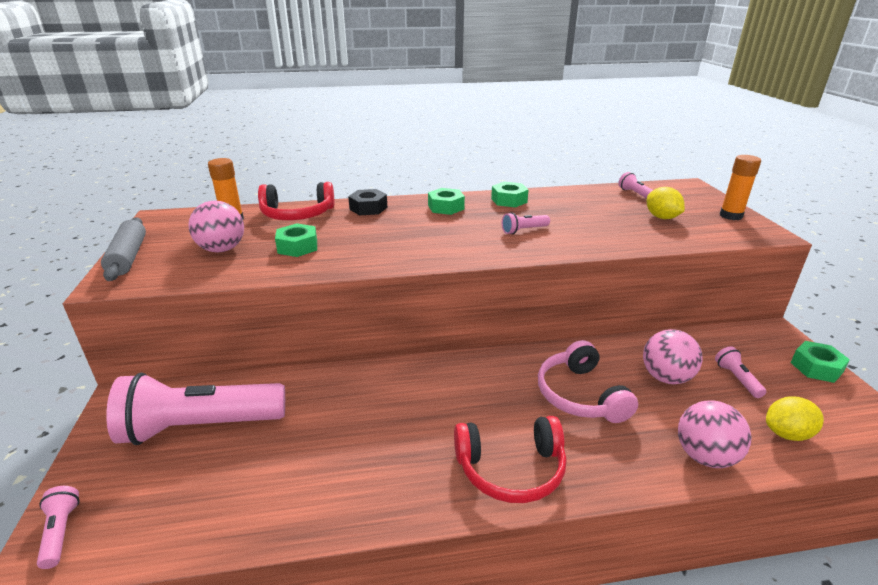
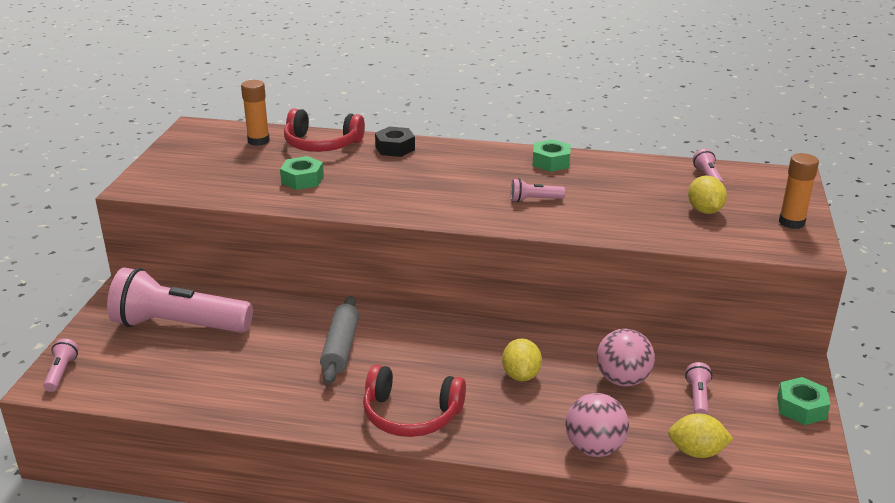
camera: 20 degrees right, 0 degrees up
(128, 257) = (156, 165): grey rolling pin -> grey rolling pin (341, 347)
(222, 249) = (235, 171): pink ball -> none
(446, 207) = (475, 159): green nut -> none
(580, 395) = (521, 375): pink headphones -> yellow lemon

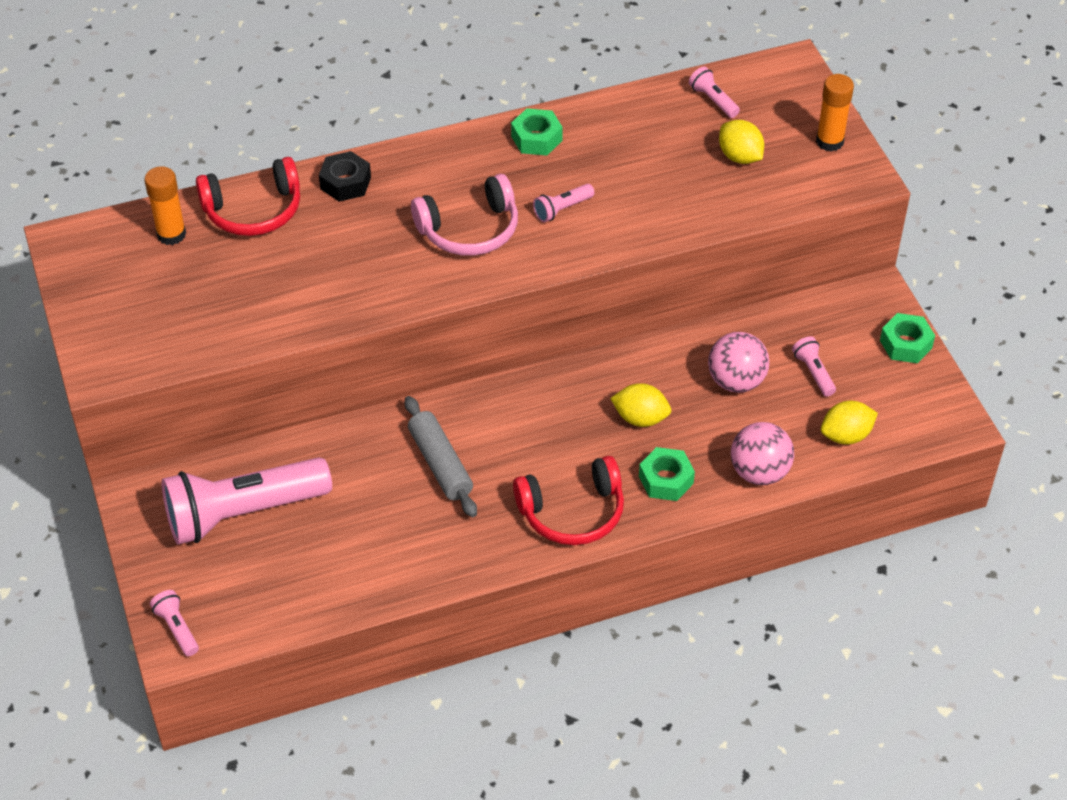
camera: 30 degrees left, 20 degrees up
(302, 180) = (286, 280): green nut -> green nut (666, 480)
(455, 191) = (470, 230): none -> pink headphones
(521, 375) = (640, 418): yellow lemon -> yellow lemon turned 45 degrees counterclockwise

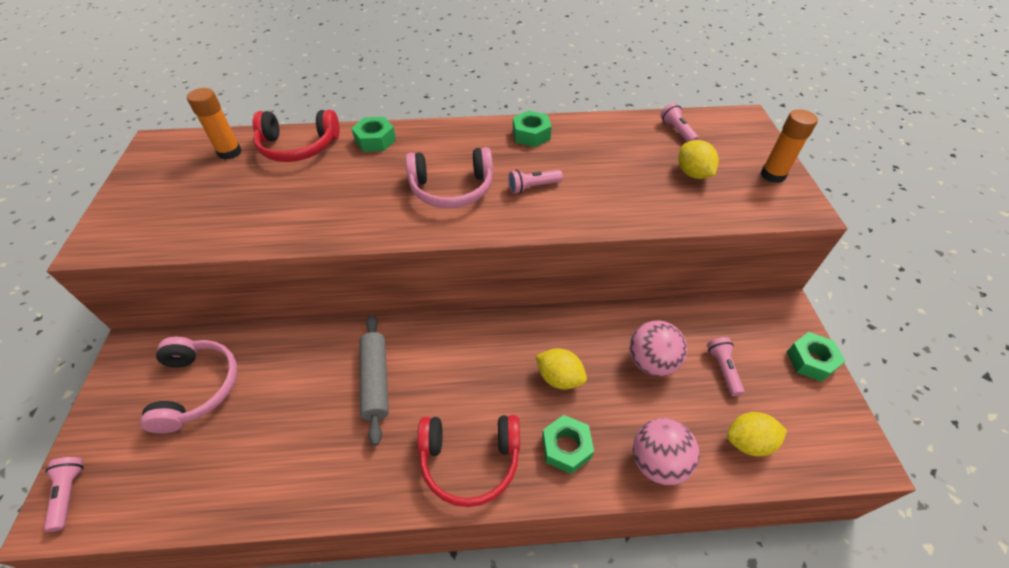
camera: 15 degrees right, 0 degrees up
(243, 513) = (197, 387): pink flashlight -> pink headphones
(345, 183) = (375, 140): black nut -> green nut

